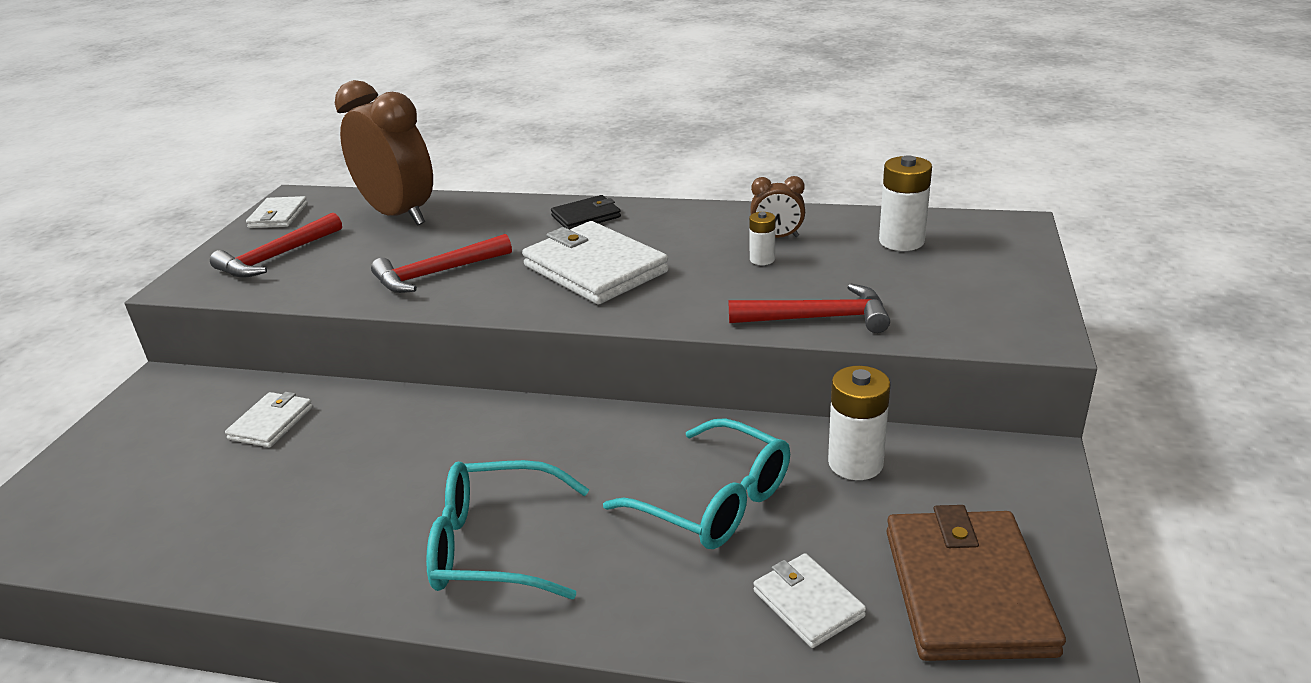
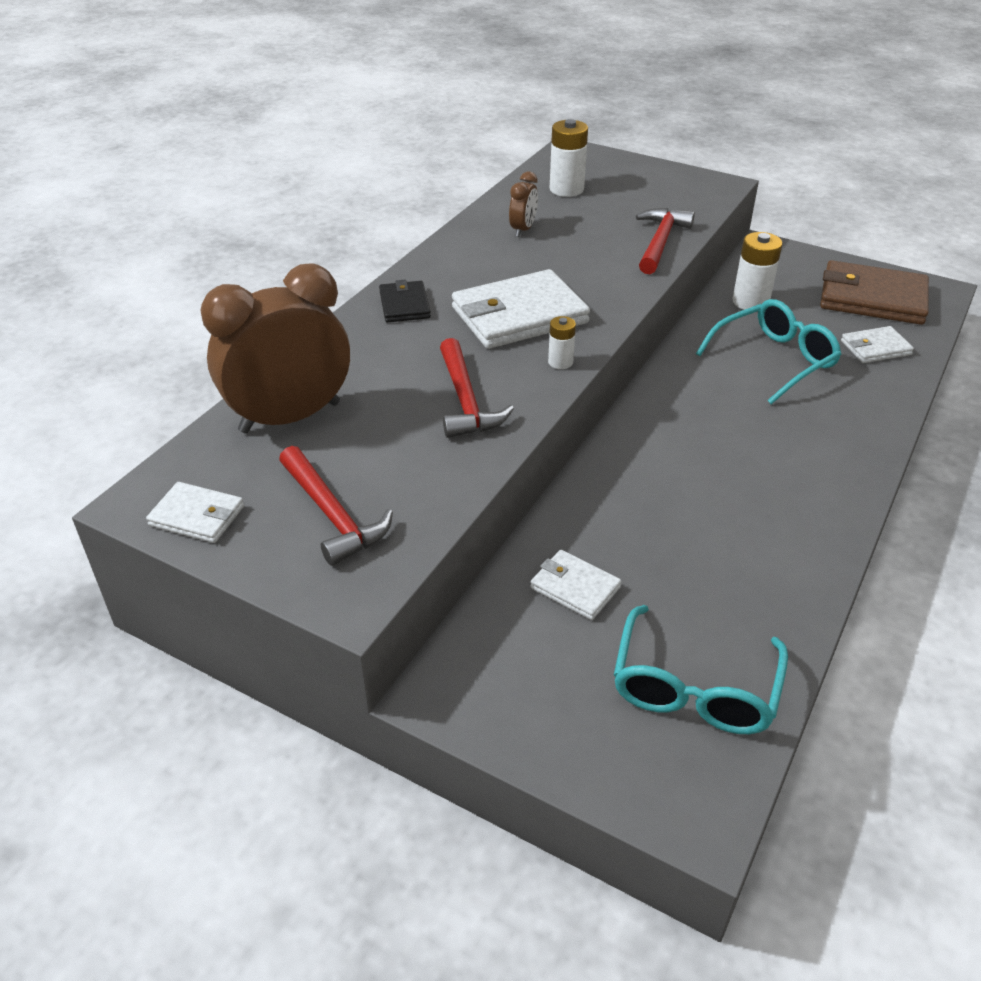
camera: 75 degrees left, 10 degrees up
(496, 546) = (798, 459): turquoise glasses -> turquoise glasses (694, 687)
(762, 259) = (556, 243): white battery -> white battery (560, 362)

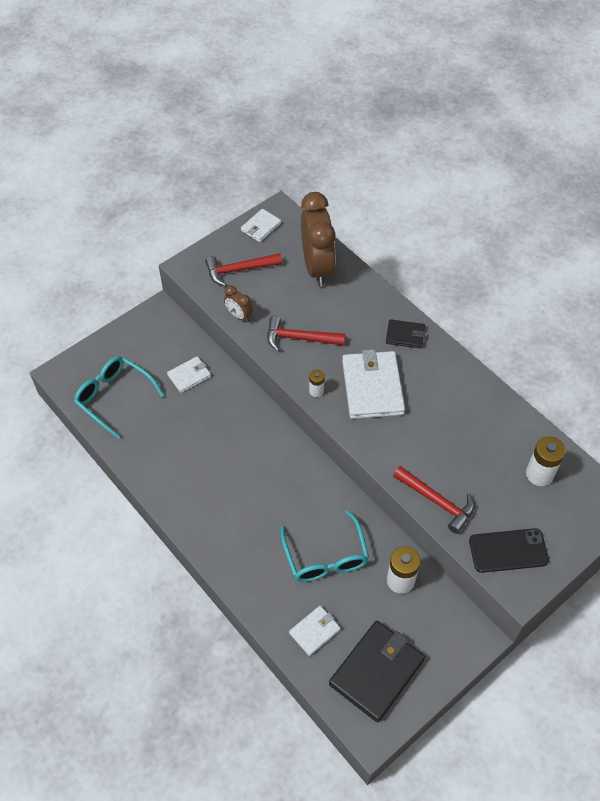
camera: 110 degrees right, 15 degrees up
(523, 229) = (481, 424): brown clock -> brown clock (239, 316)
(681, 195) = (508, 550): none -> black phone
(872, 298) = (376, 672): brown wallet -> black wallet
(875, 348) = (314, 631): white wallet -> white wallet turned 45 degrees clockwise

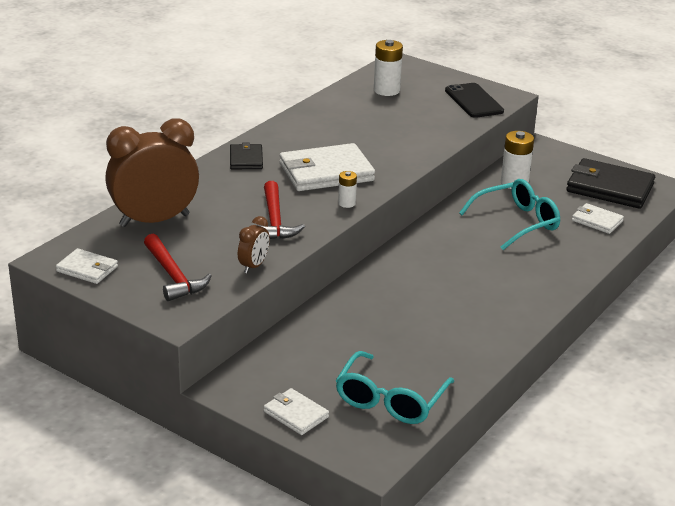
camera: 105 degrees left, 25 degrees down
(189, 376) = (329, 342): white wallet -> white wallet (296, 414)
(437, 501) = (445, 132): red hammer -> none

